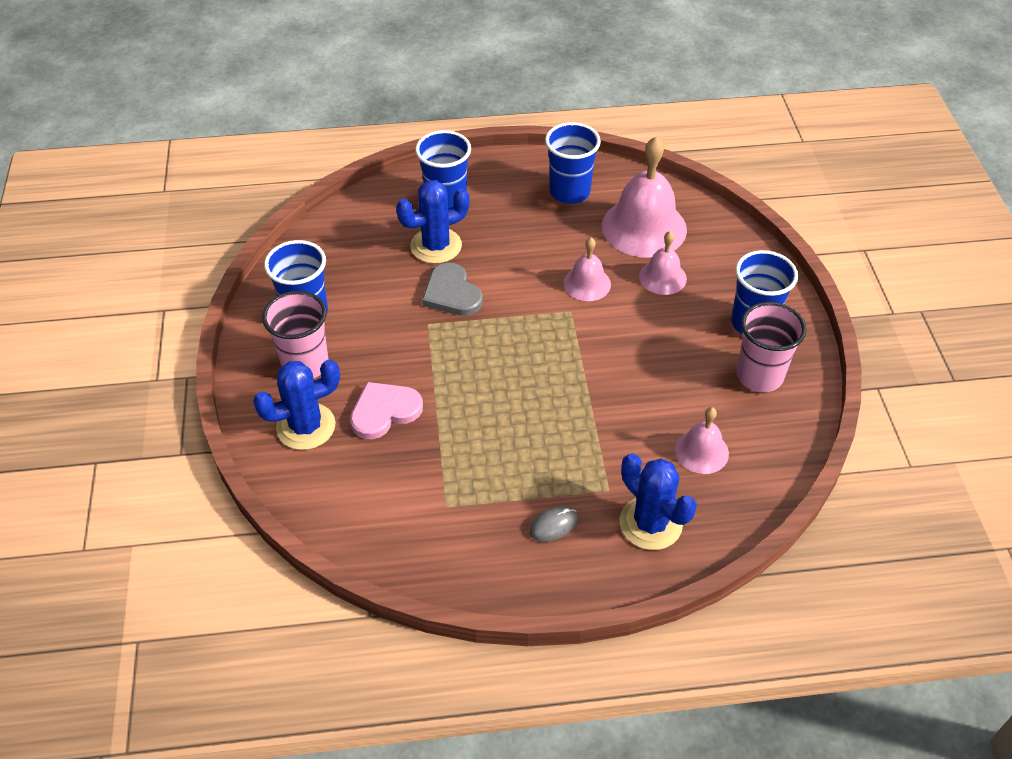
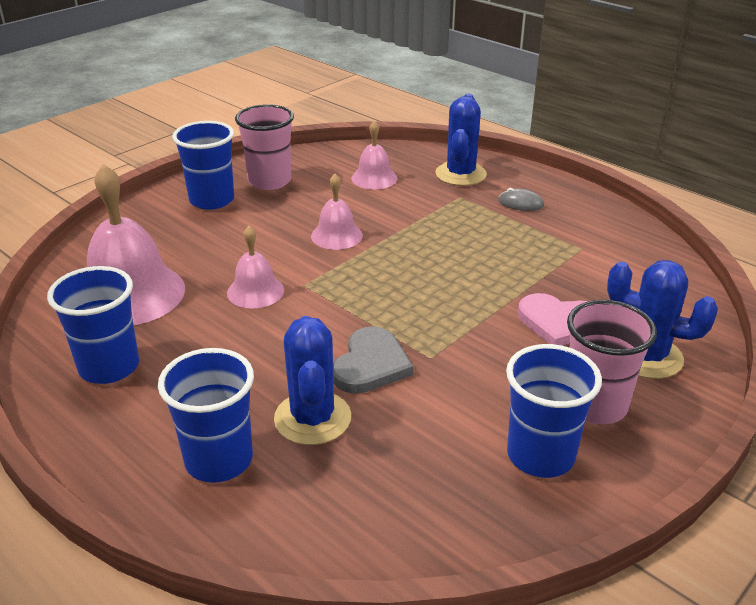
camera: 130 degrees left, 15 degrees down
(436, 246) = (312, 418): blue cactus -> blue cactus turned 60 degrees clockwise
(662, 277) = (199, 257): pink bell -> pink bell (336, 235)

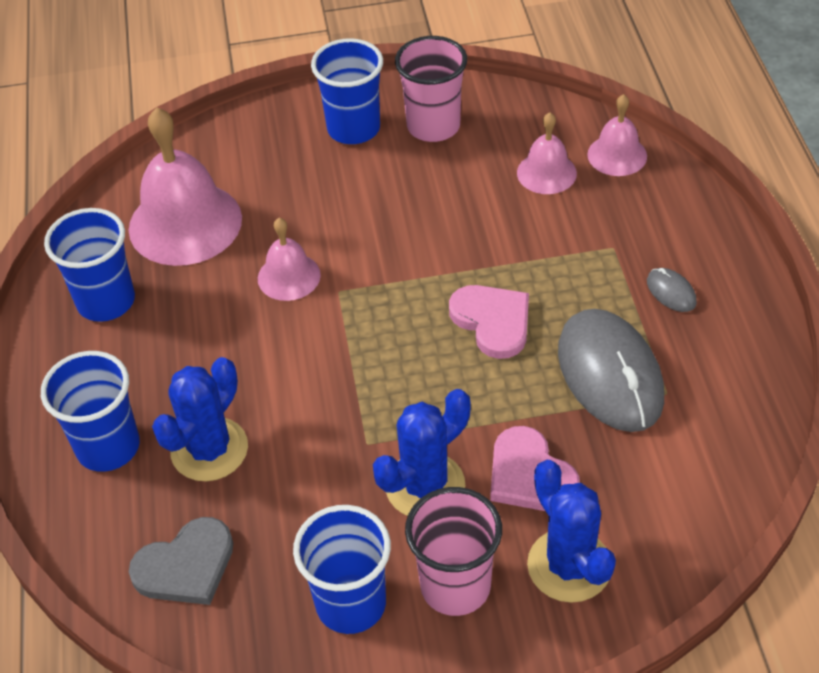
camera: 40 degrees right, 15 degrees up
(336, 235) = (427, 241): pink bell -> pink bell (617, 155)
(371, 364) = (307, 421): grey heart -> grey heart (186, 566)
(433, 258) = (492, 321): none -> pink heart
(460, 174) = (650, 212): blue cactus -> blue cactus (425, 486)
(538, 253) = (609, 374): none -> grey mouse

